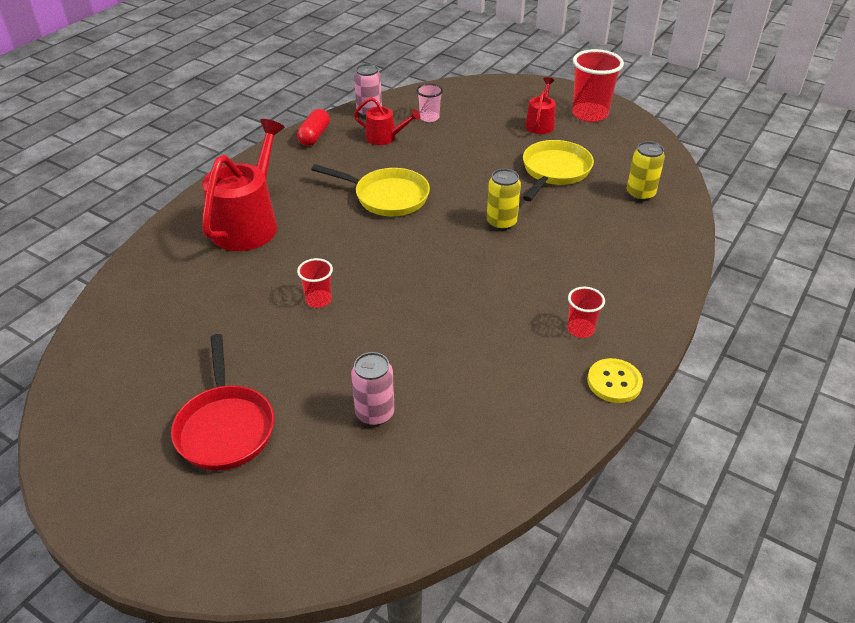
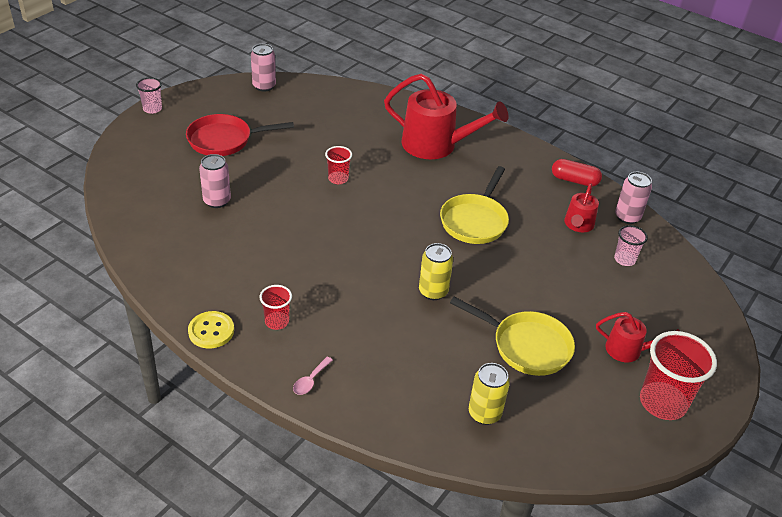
camera: 90 degrees right, 0 degrees up
(75, 398) = (264, 86): none -> pink can
(118, 546) = (152, 109): none -> pink cup
(651, 297) = (310, 381): none -> pink spoon

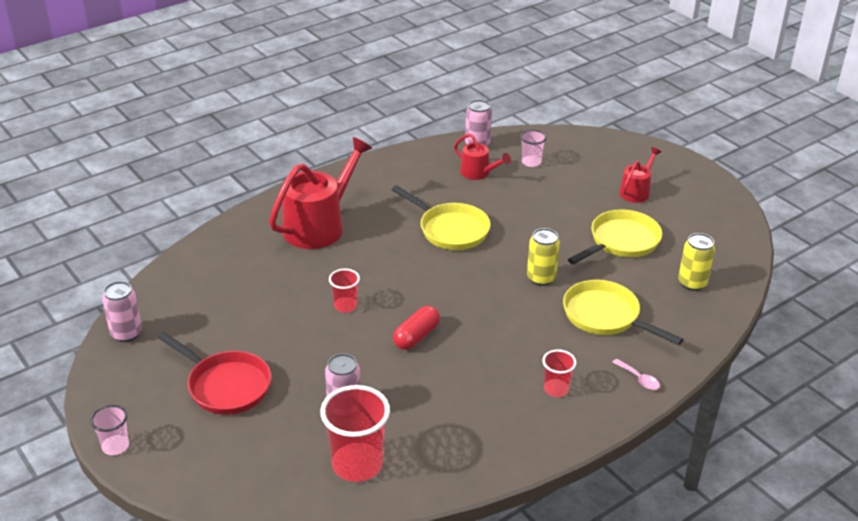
camera: 70 degrees left, 5 degrees down
(211, 331) = (558, 440): yellow button -> none
(224, 140) = (225, 386): red pan -> red pan turned 60 degrees counterclockwise
(395, 345) = (605, 316): none -> yellow pan
(574, 180) = (415, 157): red capsule -> red capsule (416, 336)
(662, 403) = (693, 192): red cup -> red cup (357, 464)

